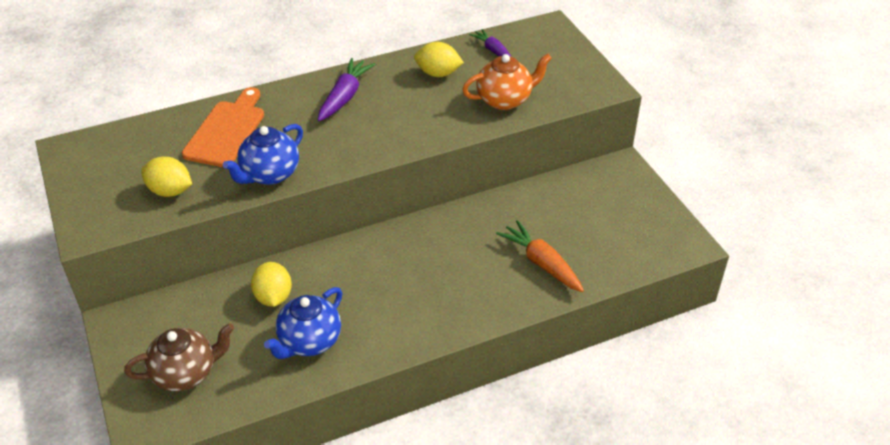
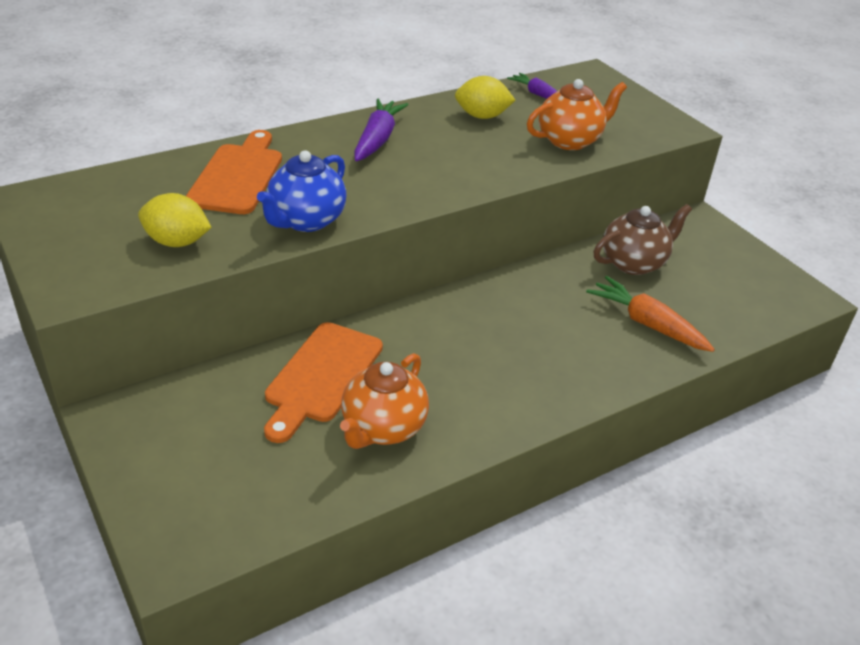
camera: 10 degrees left, 5 degrees down
(186, 373) = (221, 478): brown teapot -> brown teapot (634, 263)
(273, 297) = (322, 376): yellow lemon -> orange cutting board
(309, 341) = (383, 428): blue teapot -> orange teapot

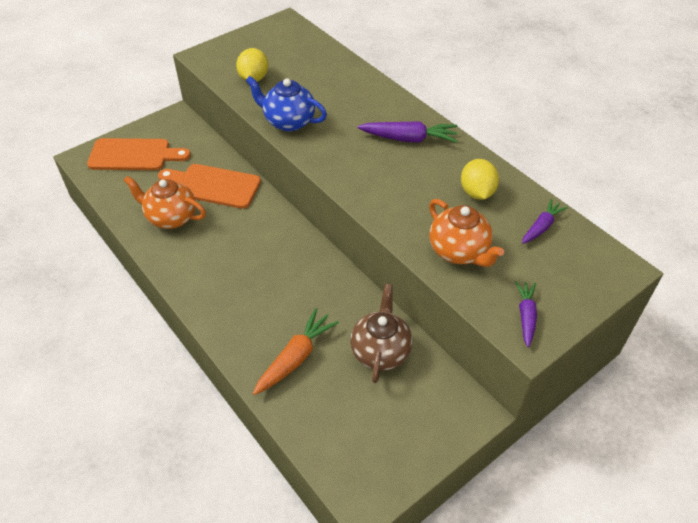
camera: 85 degrees right, 10 degrees up
(237, 176) = (333, 86): orange cutting board -> orange cutting board (134, 155)
(634, 263) = (380, 351): brown teapot -> brown teapot turned 135 degrees counterclockwise
(653, 123) = (526, 316): none -> purple carrot

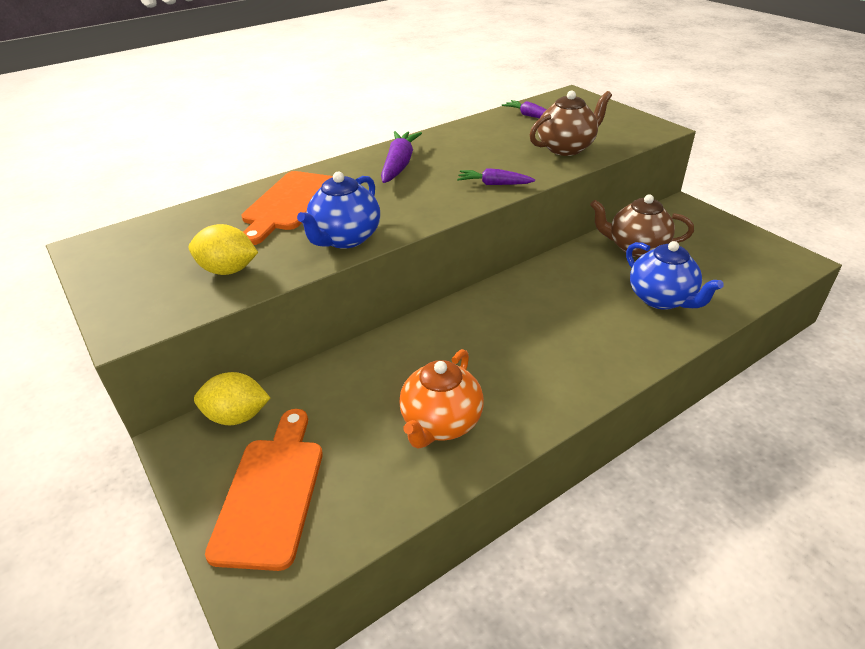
camera: 85 degrees left, 10 degrees down
(213, 186) = (376, 380): orange cutting board -> orange cutting board (289, 204)
(295, 358) = (661, 299): orange carrot -> blue teapot
(459, 251) = (566, 148): orange teapot -> brown teapot
(477, 192) = (486, 137): yellow lemon -> yellow lemon (237, 416)
(526, 316) = (633, 127): purple carrot -> purple carrot (494, 184)

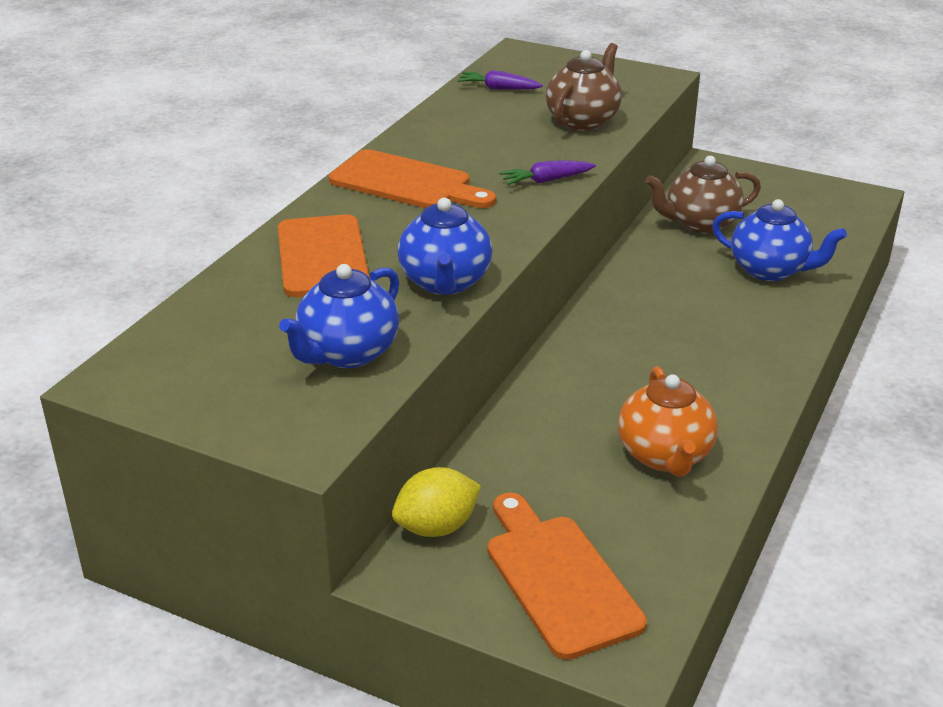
camera: 30 degrees left, 5 degrees down
(228, 270) = (347, 353): yellow lemon -> blue teapot
(399, 165) = (406, 183): purple carrot -> orange cutting board

